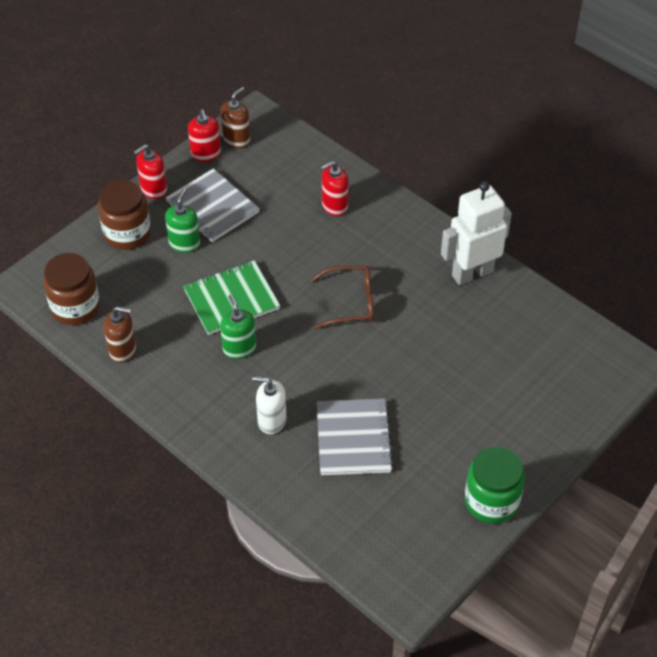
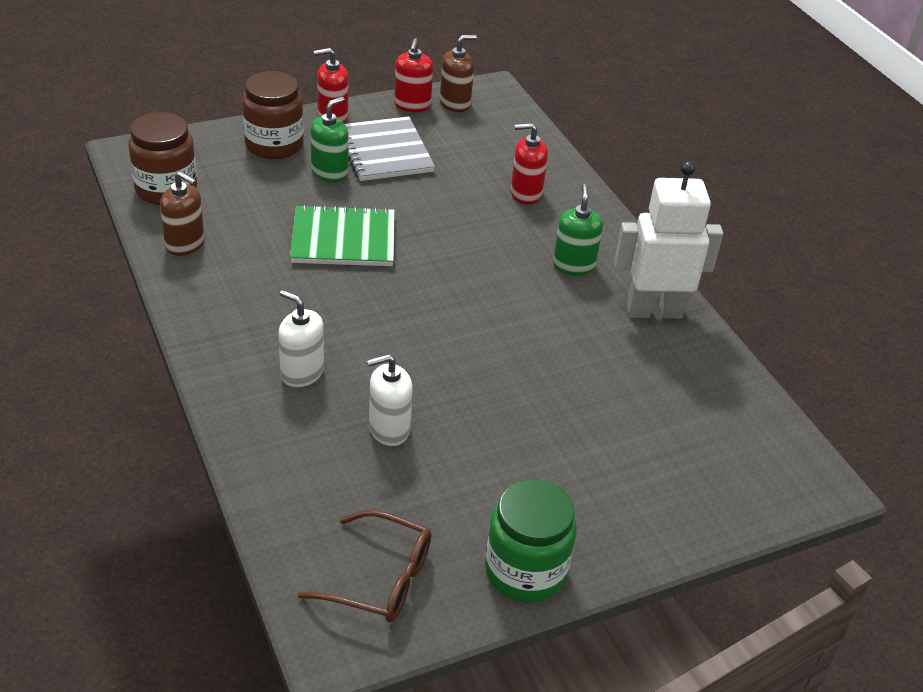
camera: 20 degrees right, 10 degrees down
(239, 348) = (317, 288): green soap dispenser -> green soap dispenser (573, 265)
(350, 302) = (482, 289): brown glasses -> brown glasses (379, 578)
(353, 439) = (389, 429): grey notebook -> white soap dispenser

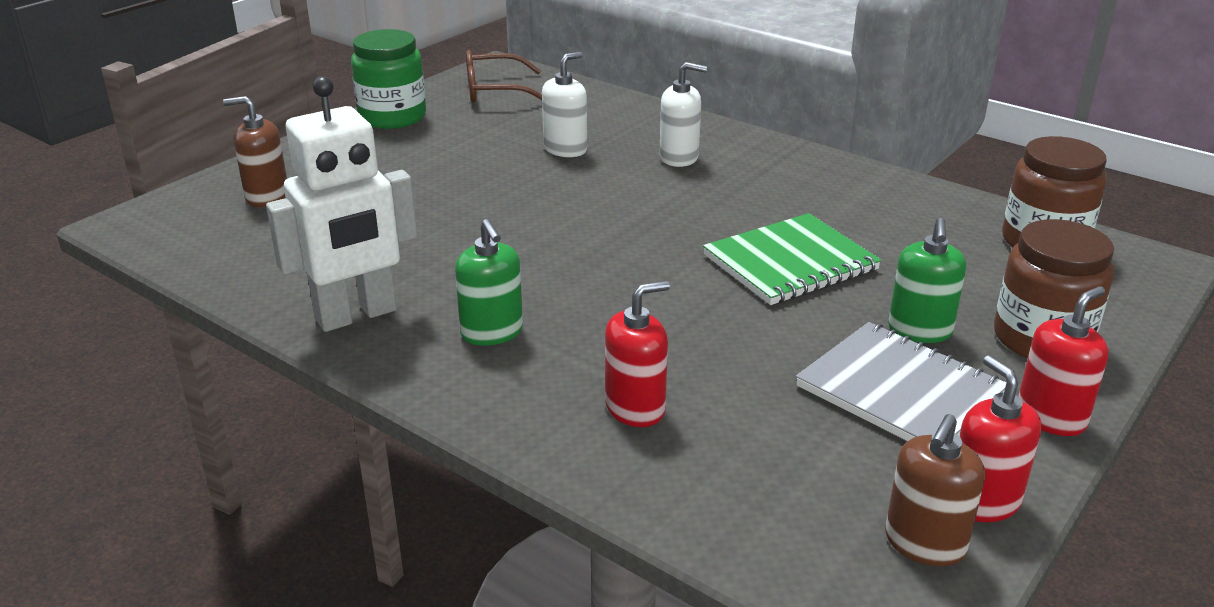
camera: 155 degrees right, 10 degrees down
(185, 244) = (929, 205): brown soap dispenser -> brown soap dispenser (267, 196)

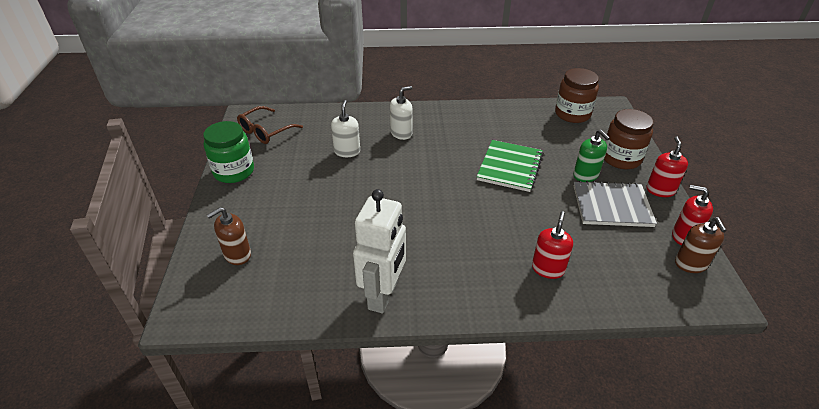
camera: 40 degrees left, 10 degrees up
(492, 332) = (451, 267): green soap dispenser -> none

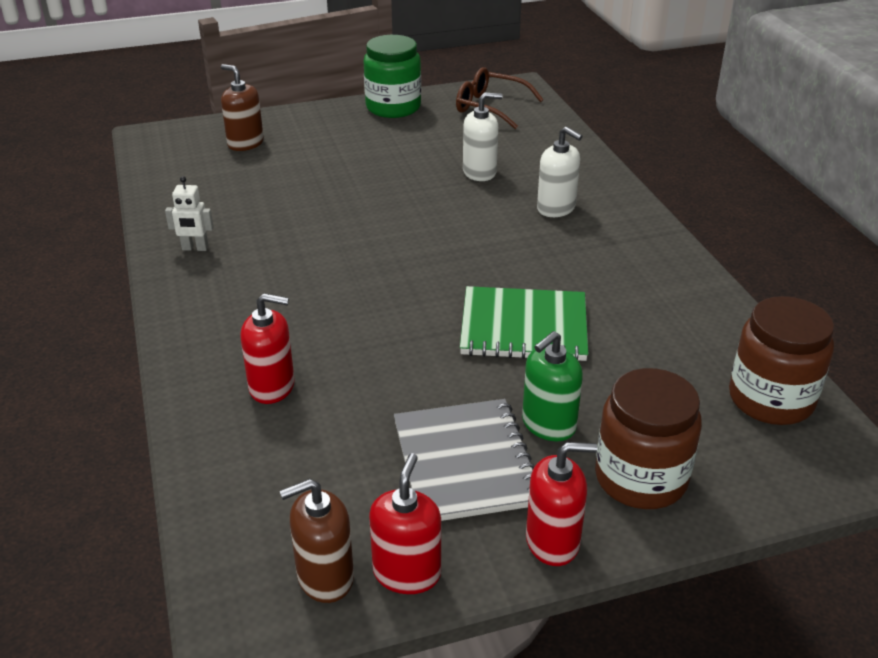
camera: 75 degrees right, 5 degrees down
(383, 295) = (195, 248): white robot -> white robot, size x0.43

